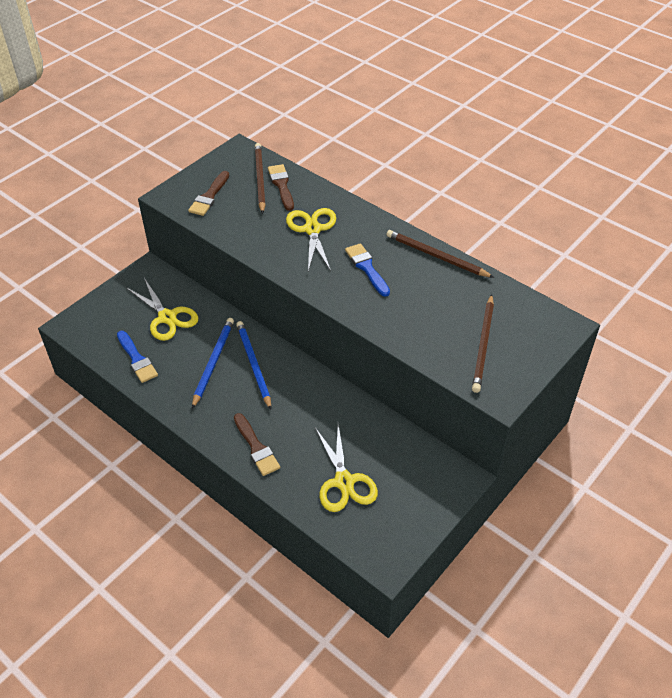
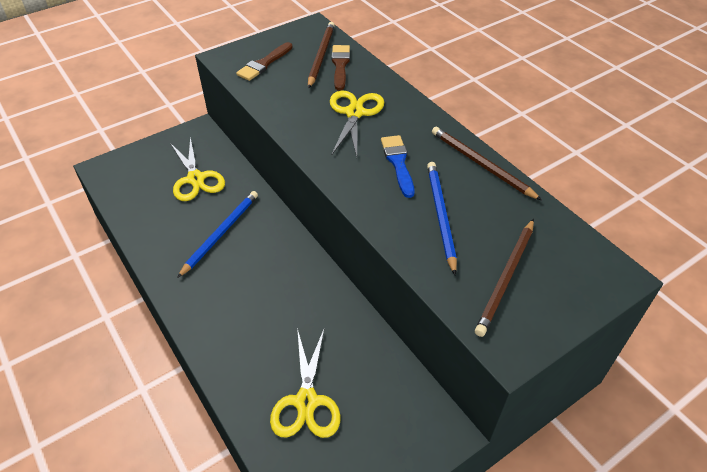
camera: 15 degrees right, 0 degrees up
(137, 359) = (148, 214): blue brush -> none
(253, 365) = (260, 244): blue pencil -> blue pencil (440, 216)
(256, 447) = (226, 336): brown brush -> none

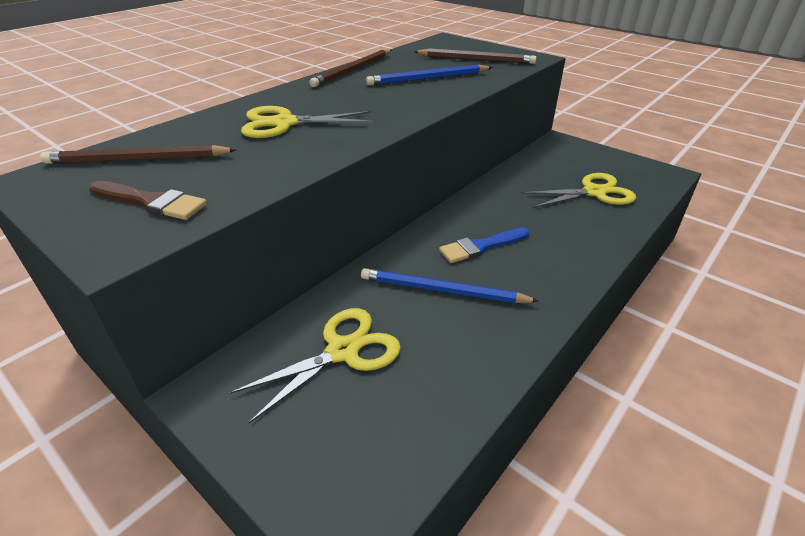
camera: 105 degrees left, 10 degrees down
(340, 65) = (169, 143): brown brush -> none
(398, 163) = (366, 97): blue brush -> blue brush (481, 246)

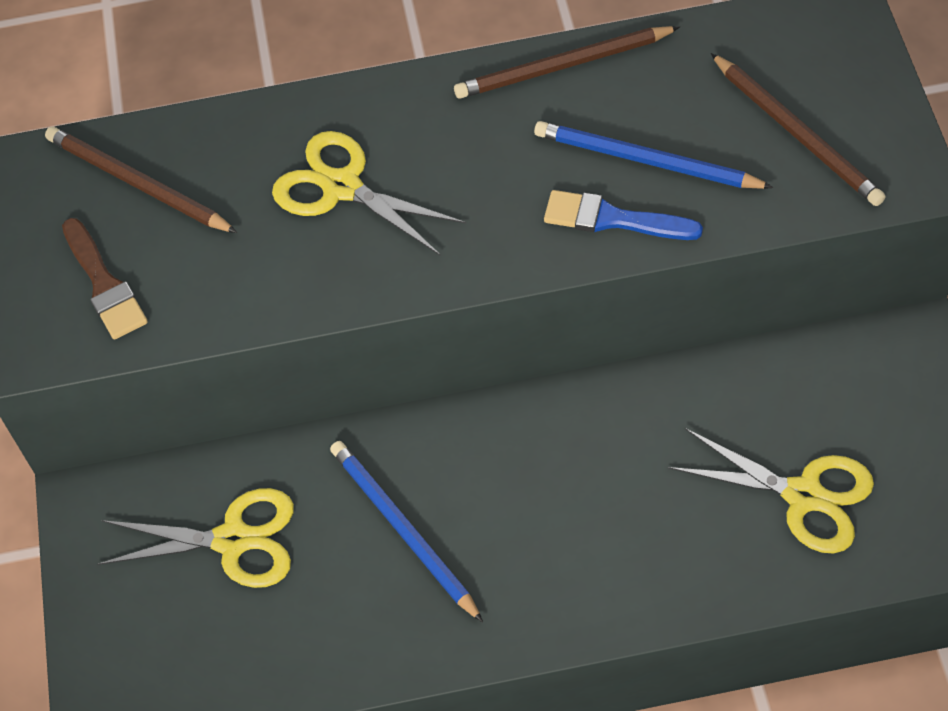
camera: 45 degrees right, 20 degrees up
(481, 246) = (520, 492): blue brush -> blue brush (613, 219)

